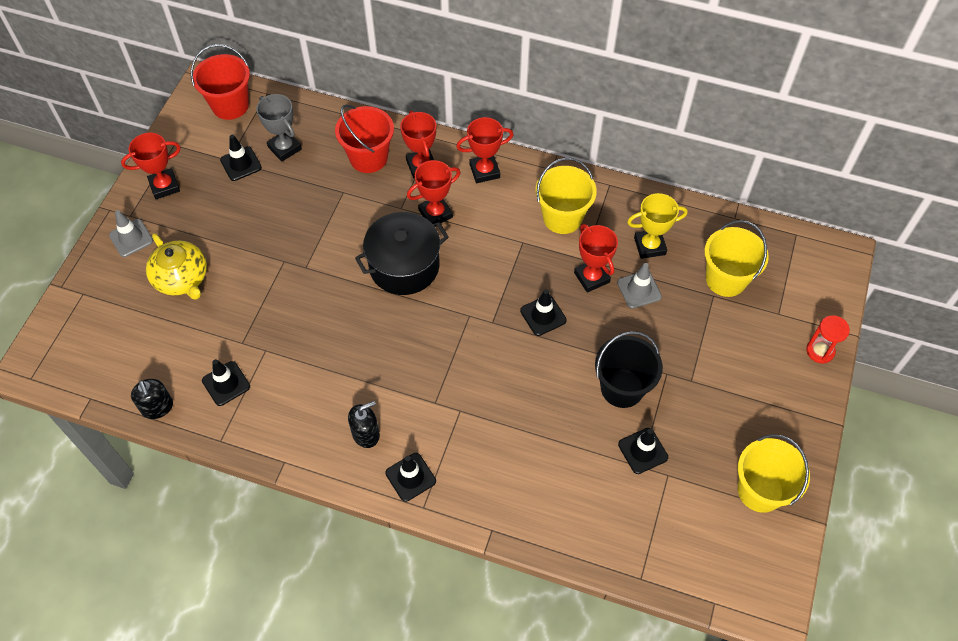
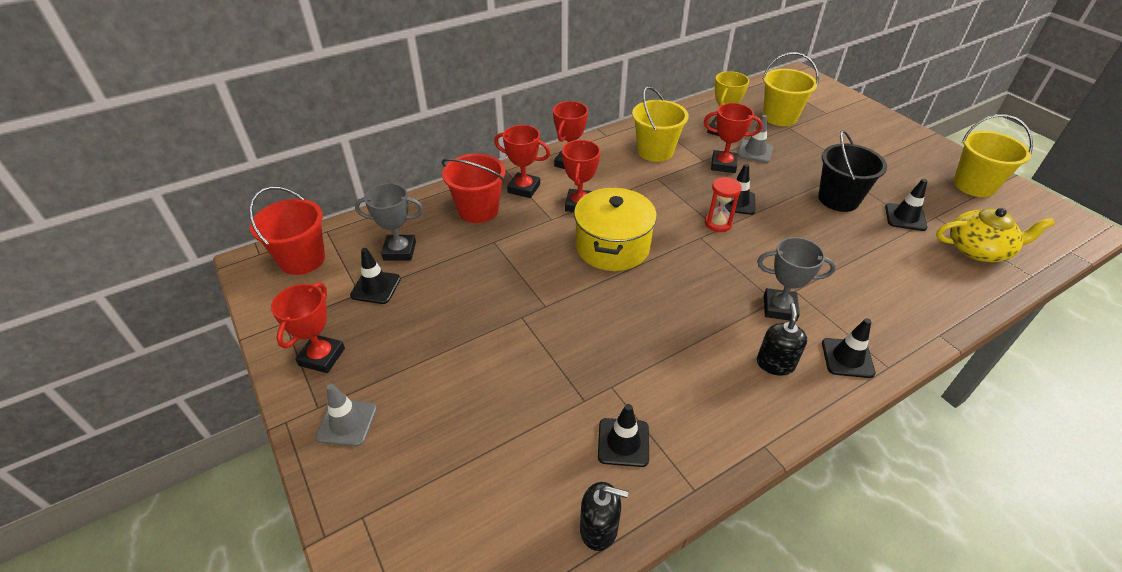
camera: 50 degrees left, 15 degrees down
(182, 278) = (451, 406): yellow teapot -> yellow teapot (978, 249)
(404, 266) = (612, 246): black pot -> yellow pot
(429, 410) = (779, 308): none -> grey trophy
(820, 351) = (870, 113): red hourglass -> red hourglass (718, 223)

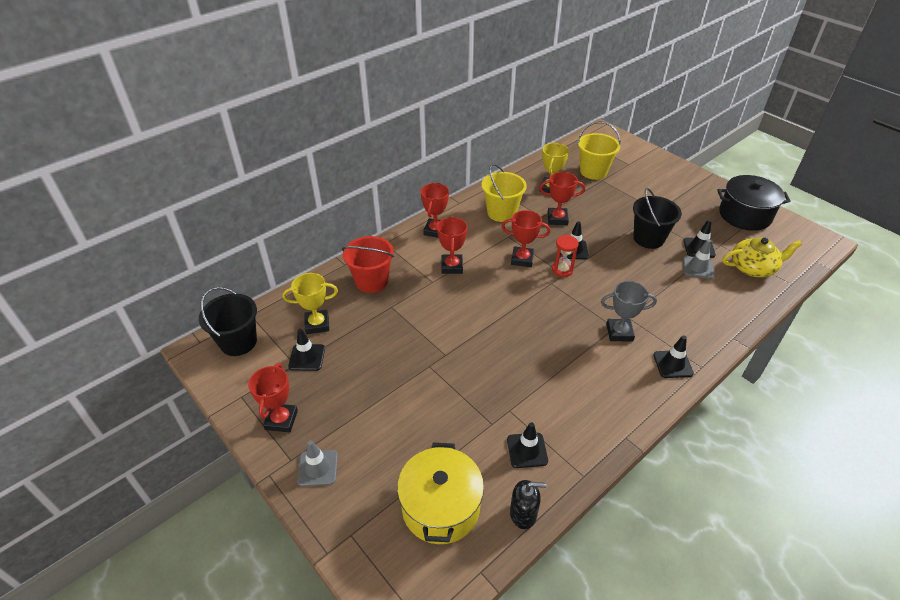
camera: 10 degrees left, 0 degrees up
(302, 259) = (238, 342): red bucket -> black bucket
(399, 251) = (317, 324): grey trophy -> yellow trophy
(524, 188) = (404, 257): red trophy -> red trophy (522, 259)
(612, 246) = (485, 299): yellow pot -> yellow pot (440, 507)
(755, 151) = (579, 204): grey traffic cone -> grey traffic cone (697, 268)
(775, 363) = (623, 376): black soap dispenser -> none
(974, 185) = (745, 215): yellow bucket -> black pot

